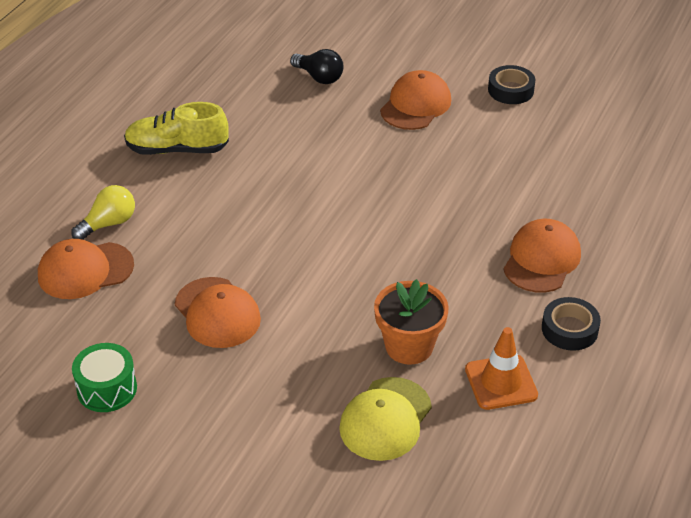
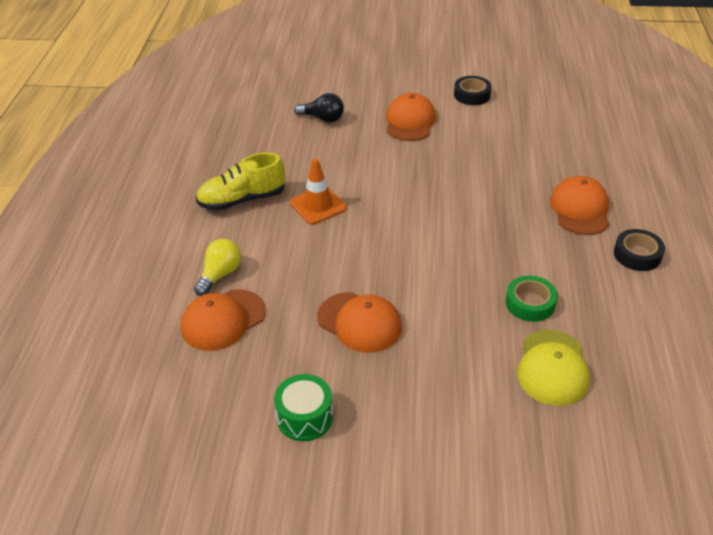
camera: 20 degrees left, 0 degrees up
(409, 346) = (530, 303): orange flower pot -> green tape
(501, 382) = (617, 310): orange traffic cone -> orange traffic cone (318, 205)

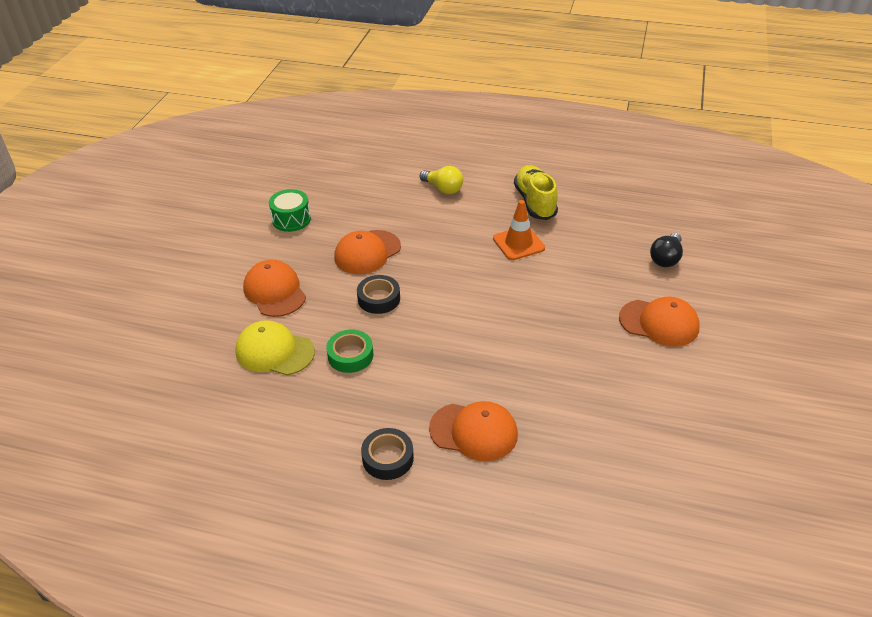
camera: 100 degrees right, 0 degrees up
(223, 320) = (395, 189): orange cap -> orange cap (275, 291)
(472, 95) = (721, 388): black tape -> black tape (379, 299)

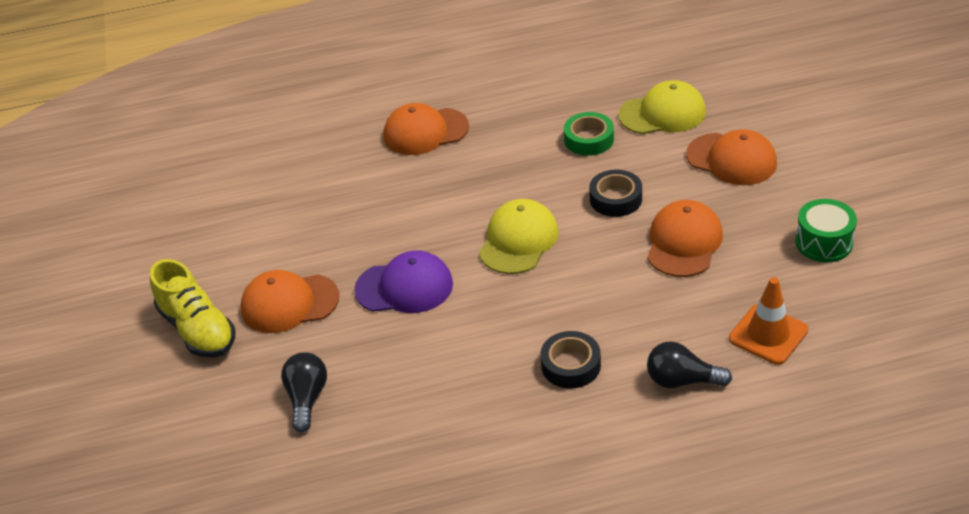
camera: 155 degrees right, 0 degrees up
(388, 458) = (483, 88): black tape -> black tape (571, 365)
(443, 189) = (682, 380): yellow light bulb -> black light bulb
(469, 298) = (518, 240): none -> yellow cap
(518, 243) = (511, 336): orange traffic cone -> orange traffic cone (768, 334)
(535, 202) = (533, 416): yellow shoe -> yellow shoe (198, 329)
(569, 300) = (404, 287): none -> purple cap

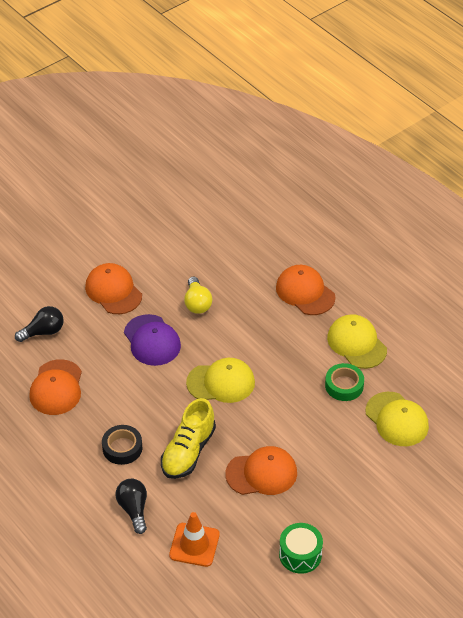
camera: 60 degrees right, 5 degrees up
(198, 329) = (74, 259): yellow shoe -> yellow shoe (188, 451)
(373, 228) = (197, 303): none -> yellow light bulb
(532, 113) = (356, 343): none -> yellow cap
(615, 199) = (288, 421): black tape -> none
(731, 159) = (365, 476): orange cap -> orange cap (56, 388)

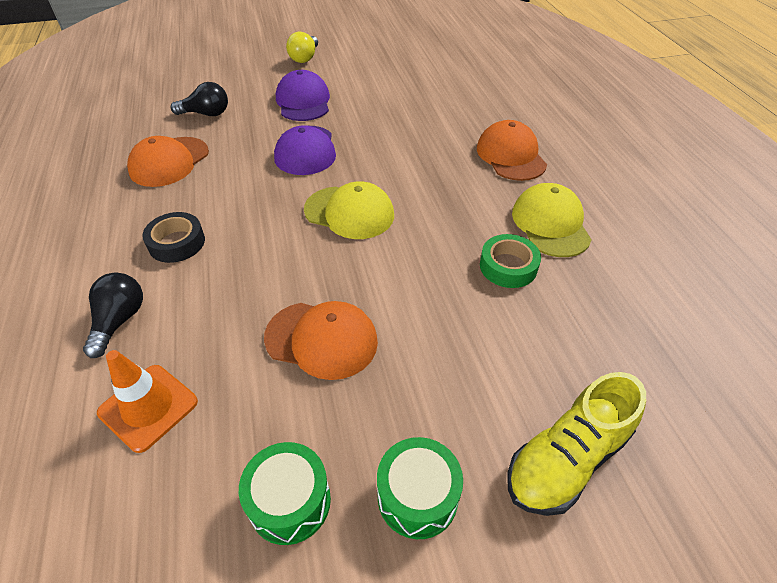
camera: 25 degrees right, 0 degrees up
(113, 291) = (303, 101): orange cap -> purple cap
(188, 451) = (248, 275): yellow shoe -> yellow shoe (566, 459)
(197, 303) = (380, 133): yellow light bulb -> yellow light bulb (305, 58)
(358, 528) = (417, 496): none -> green drum
(397, 419) = (568, 337): yellow cap -> none

